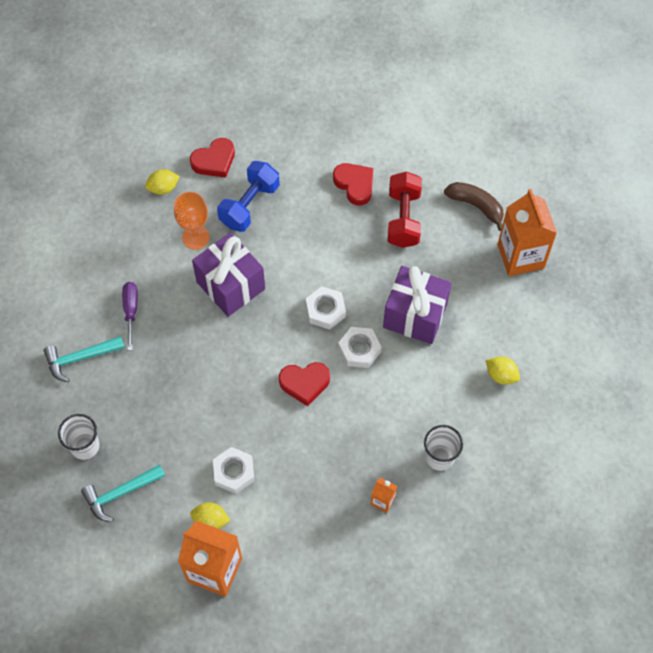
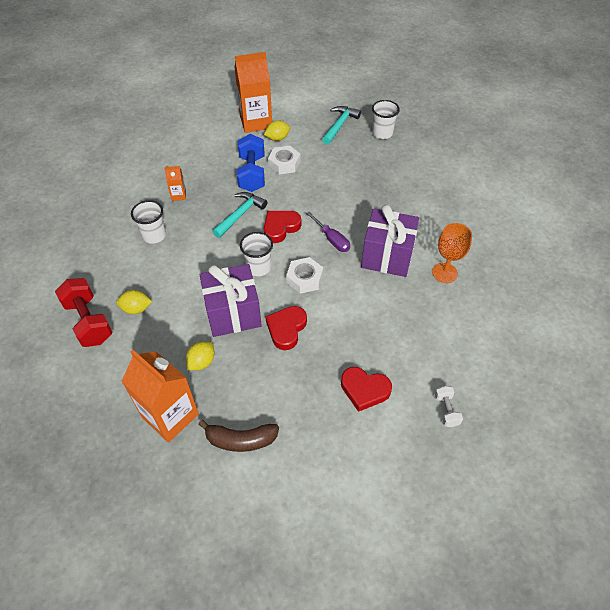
camera: 145 degrees right, 10 degrees down
(80, 358) = (434, 167): turquoise hammer -> turquoise hammer (240, 214)
(131, 311) = (434, 206): purple screwdriver -> purple screwdriver (332, 239)
(163, 188) = (506, 292): yellow lemon -> yellow lemon (202, 362)
(214, 161) = (494, 337): red heart -> red heart (286, 329)
(249, 205) = (431, 319): blue dumbbell -> blue dumbbell (252, 173)
(306, 135) = (446, 410): none -> white dumbbell
(359, 350) = (258, 267): white nut -> white cup
(403, 218) = (299, 386): red dumbbell -> red dumbbell (89, 321)

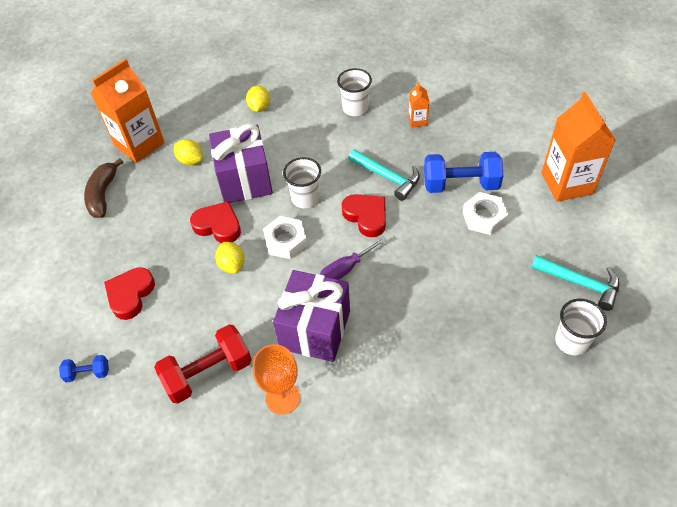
camera: 95 degrees right, 0 degrees up
(89, 321) = (249, 78): red dumbbell -> red dumbbell (208, 373)
(277, 138) = (535, 208): yellow lemon -> yellow lemon (232, 265)
(446, 410) = (88, 373): white dumbbell -> blue dumbbell

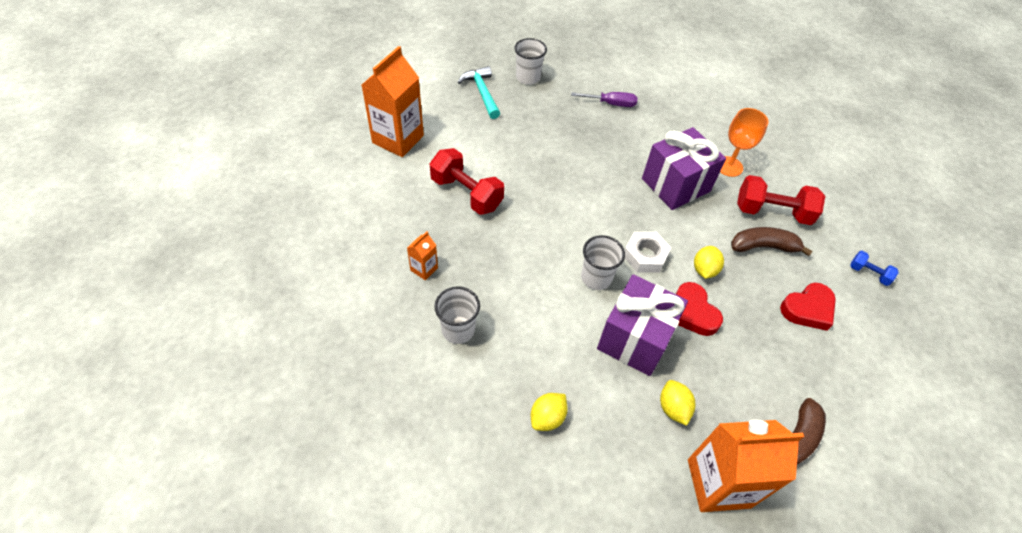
camera: 145 degrees left, 0 degrees up
(196, 326) = (763, 246): none -> brown banana
(346, 269) = (618, 203): purple screwdriver -> purple screwdriver (611, 104)
(366, 216) = (563, 226): red heart -> none
(388, 177) = (511, 241): turquoise hammer -> none
(460, 184) = (466, 193): blue dumbbell -> red dumbbell
(484, 217) = (483, 162): white nut -> none

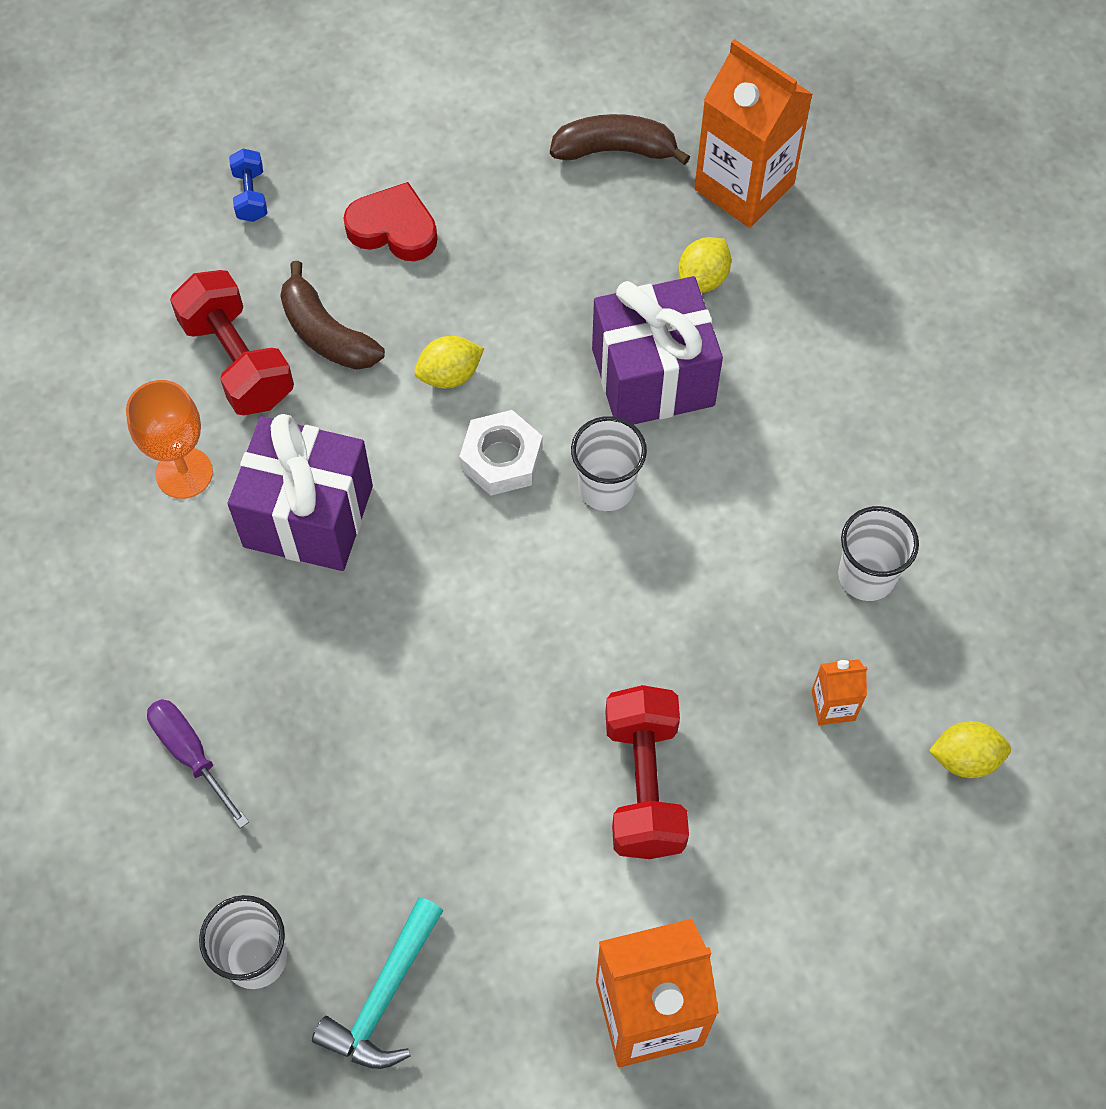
camera: 130 degrees left, 10 degrees up
(547, 417) = (858, 387): yellow lemon -> yellow lemon (965, 758)
(692, 312) = (540, 343): red heart -> none

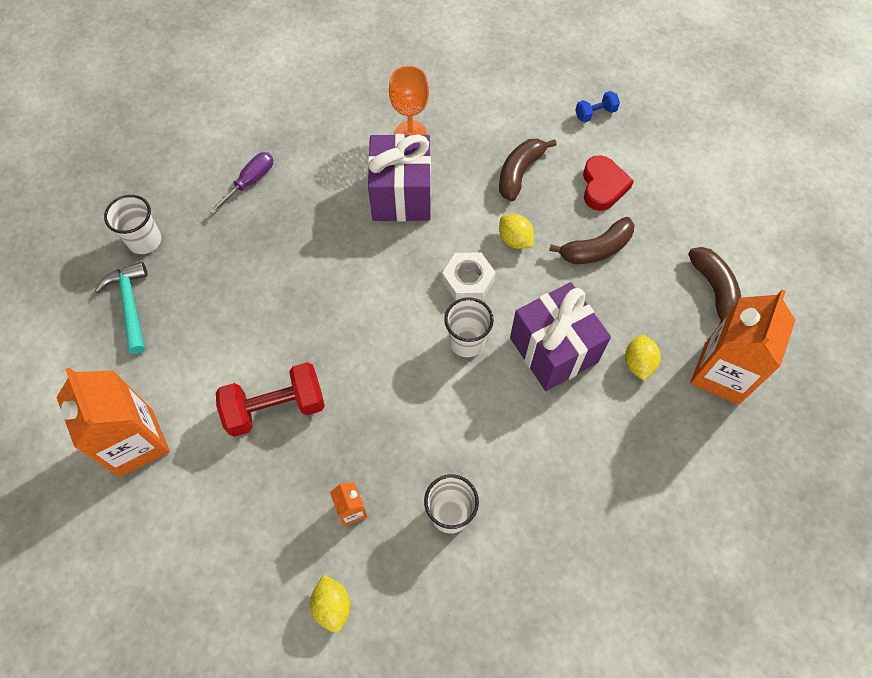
camera: 75 degrees right, 0 degrees up
(237, 361) = (486, 137): red dumbbell -> none
(383, 997) = (130, 304): turquoise hammer -> turquoise hammer turned 60 degrees clockwise
(502, 272) = (596, 249): none -> brown banana
(703, 279) = (638, 363): yellow lemon -> yellow lemon turned 75 degrees clockwise

